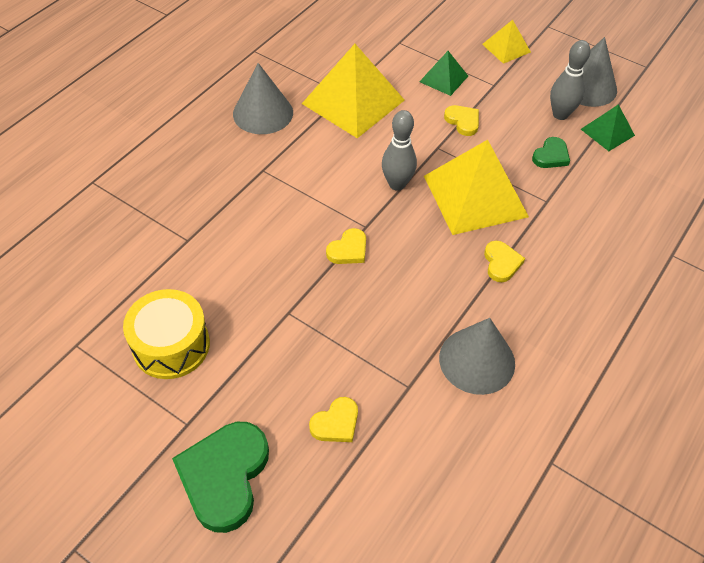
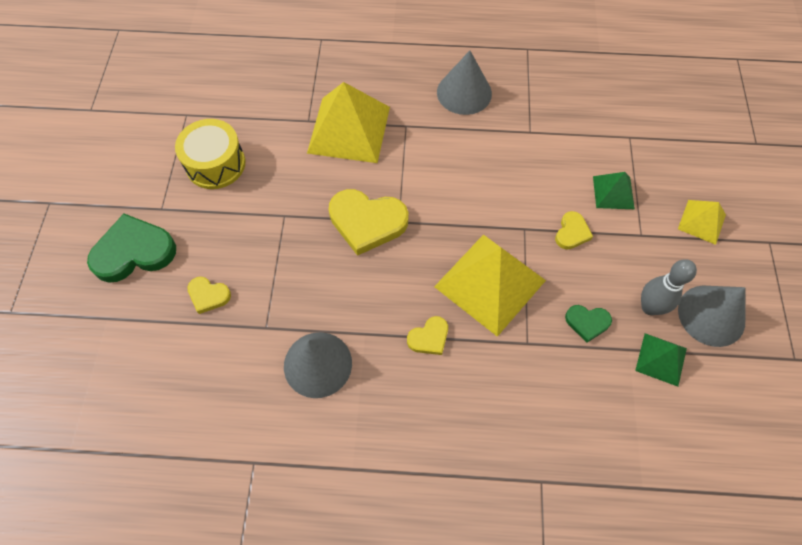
camera: 60 degrees right, 10 degrees up
(348, 250) = (367, 222): yellow heart -> yellow heart, size x1.94
(353, 102) = (527, 143): yellow pyramid -> yellow pyramid (349, 129)
(397, 184) = (459, 220): grey bowling pin -> none

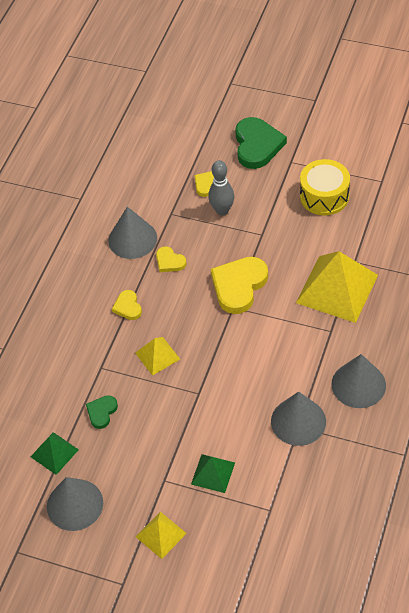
camera: 110 degrees right, 10 degrees down
(490, 283) = (157, 356): yellow pyramid -> yellow pyramid, size x0.51
(524, 133) = (298, 421): none -> grey cone
(572, 232) = (183, 427): yellow heart -> yellow heart (169, 261)
(649, 307) = (98, 461): grey bowling pin -> grey bowling pin (222, 210)

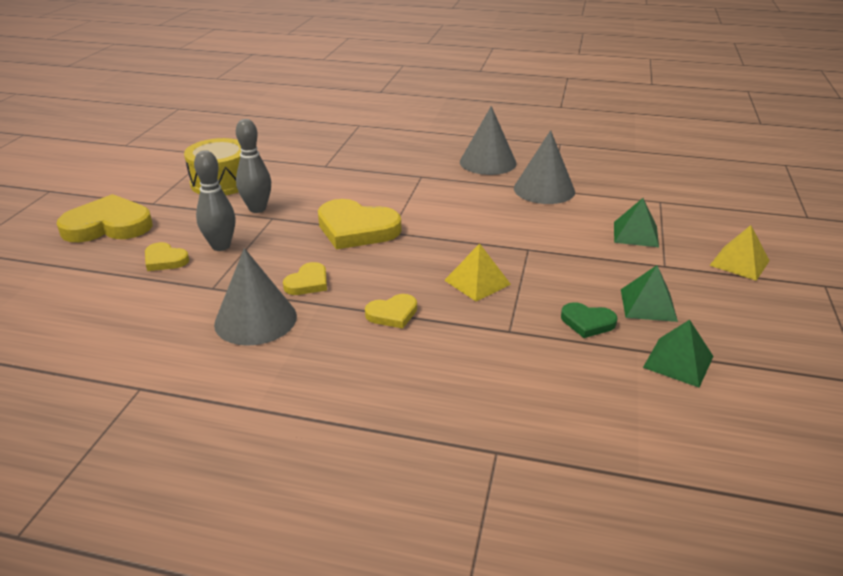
camera: 100 degrees left, 20 degrees down
(75, 504) = (748, 333): grey cone -> none
(115, 453) = (648, 305): none -> green pyramid
(257, 145) = (108, 225): green heart -> yellow heart
(276, 224) = (257, 209): none -> grey bowling pin
(337, 288) = (362, 174): yellow pyramid -> none

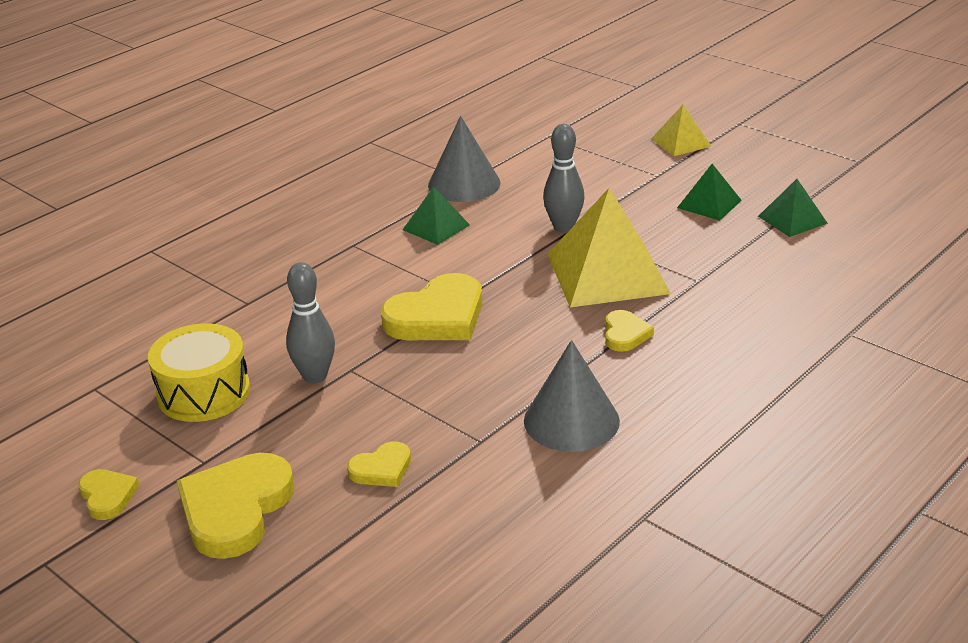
camera: 60 degrees left, 0 degrees up
(221, 246) = (387, 420): grey bowling pin -> grey bowling pin (564, 227)
(308, 282) = (525, 373): yellow heart -> yellow heart (107, 496)
(477, 282) = (607, 273): yellow pyramid -> yellow pyramid, size x1.97
(488, 162) = (366, 195): grey cone -> none
(587, 322) = (713, 239): green heart -> none
(636, 234) = (595, 168): green pyramid -> green pyramid (436, 227)

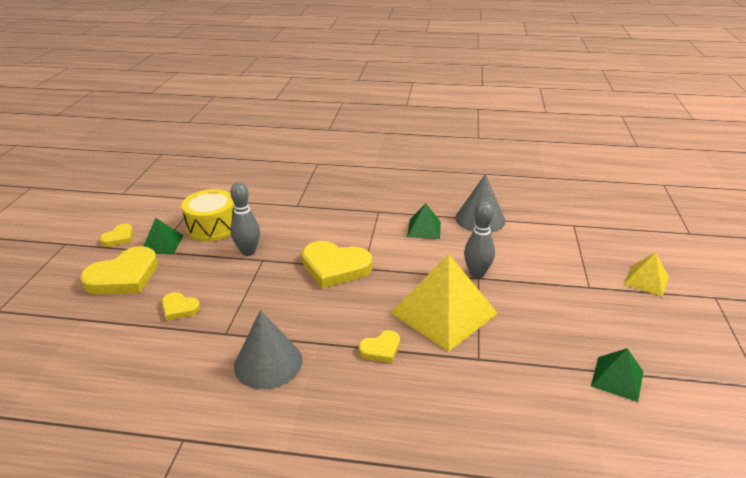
camera: 55 degrees right, 0 degrees up
(235, 509) = (124, 276): yellow heart -> yellow heart turned 150 degrees clockwise
(709, 204) = (583, 325): green pyramid -> green pyramid (162, 244)

